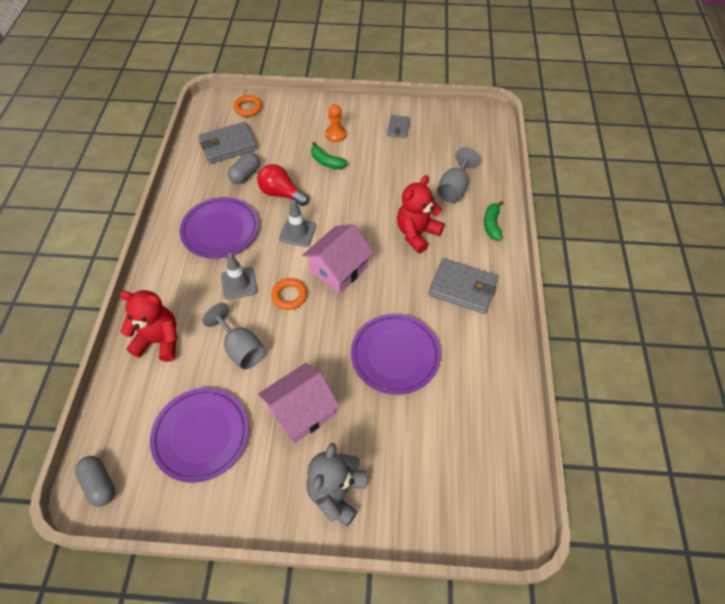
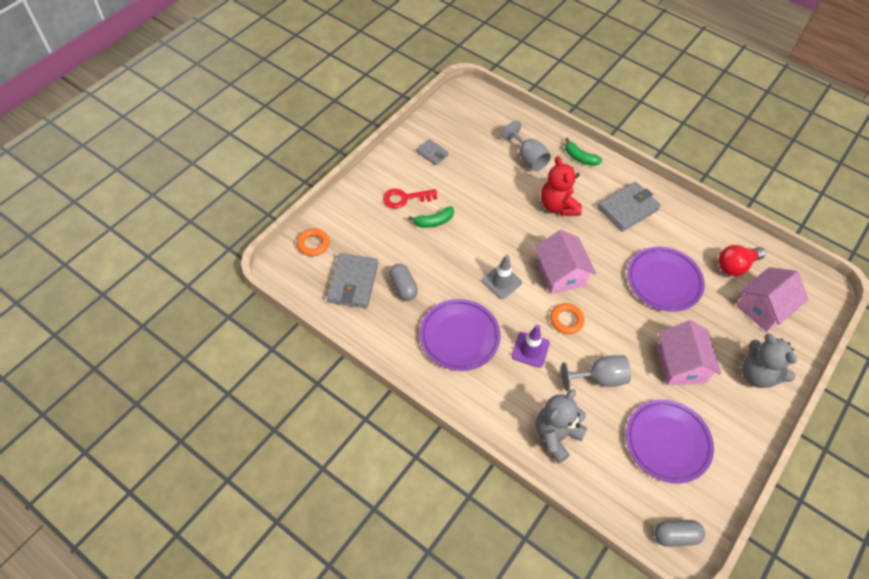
camera: 60 degrees left, 0 degrees up
(159, 340) = (556, 436): red teddy bear -> grey teddy bear
(239, 283) = (530, 350): grey traffic cone -> purple traffic cone
(281, 194) = (448, 272): red light bulb -> red light bulb (735, 266)
(336, 134) = (405, 198): orange pawn -> red key
(433, 466) = (763, 308): none -> pink house

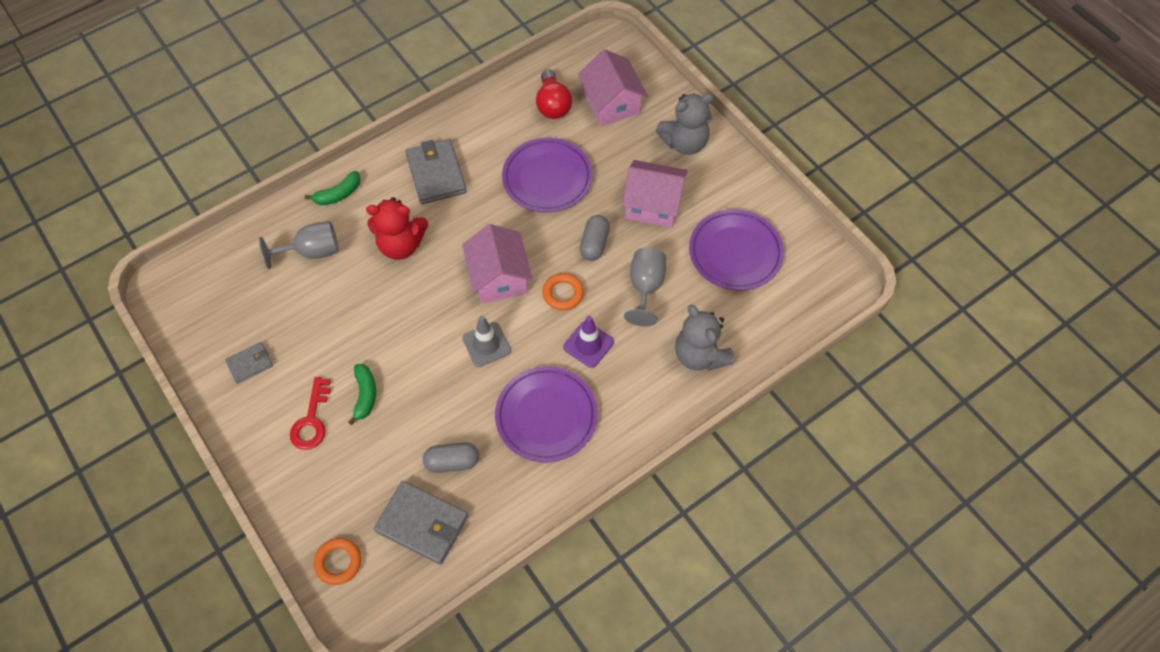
camera: 70 degrees left, 5 degrees up
(560, 274) = (499, 277): pink house -> pink house turned 75 degrees clockwise
(675, 536) = (831, 285): grey capsule -> grey capsule (594, 244)

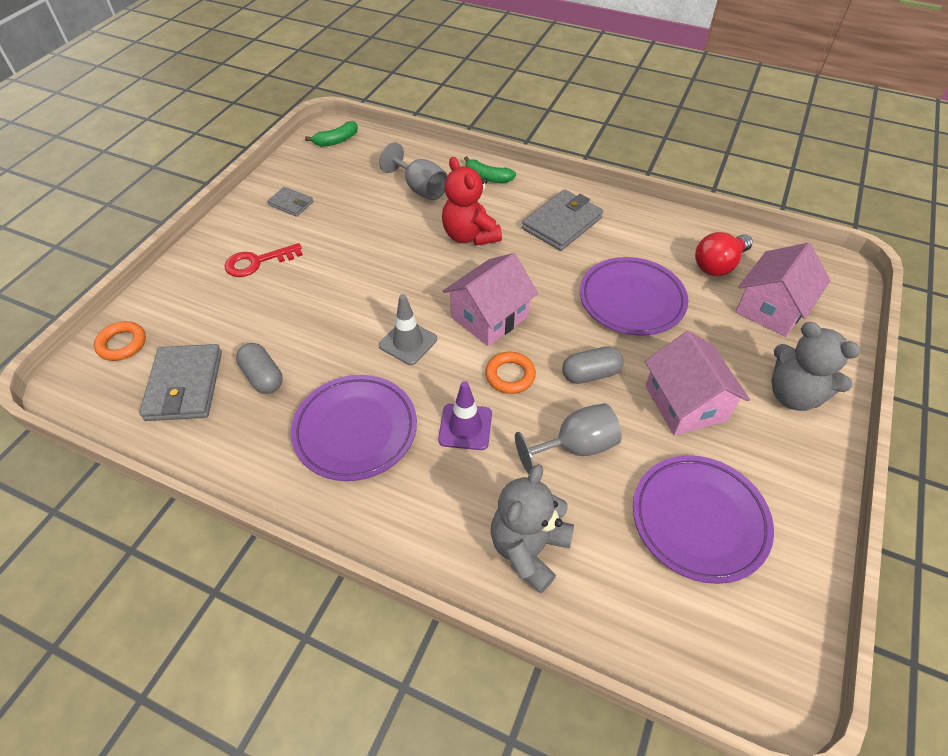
camera: 60 degrees right, 10 degrees down
(365, 395) = (301, 283): green banana -> green banana (336, 140)

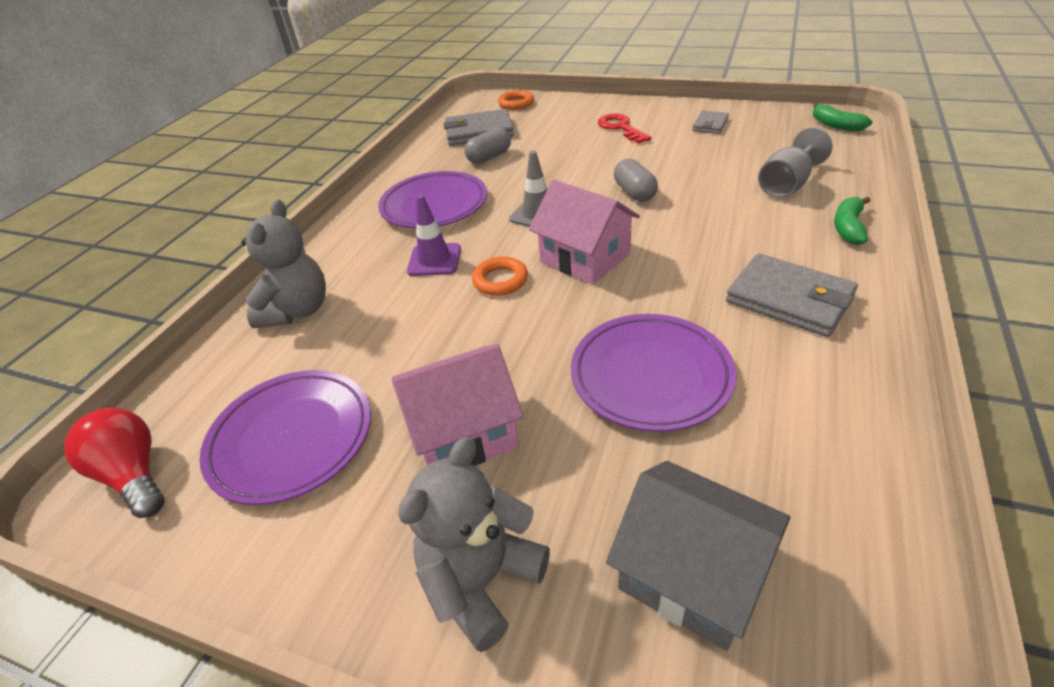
camera: 90 degrees right, 10 degrees down
(469, 236) = (718, 229): red teddy bear -> none
(528, 549) = (297, 310): grey teddy bear -> grey teddy bear turned 75 degrees clockwise
(575, 447) = (404, 334): grey goblet -> none
(590, 374) = (507, 340): grey capsule -> grey capsule (634, 192)
(718, 265) = (783, 493): red light bulb -> red light bulb (134, 475)
(771, 308) = (692, 574): pink house -> grey house

